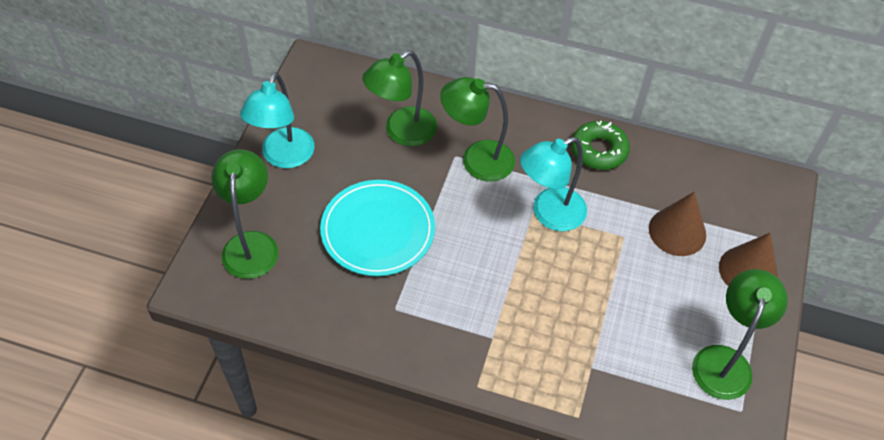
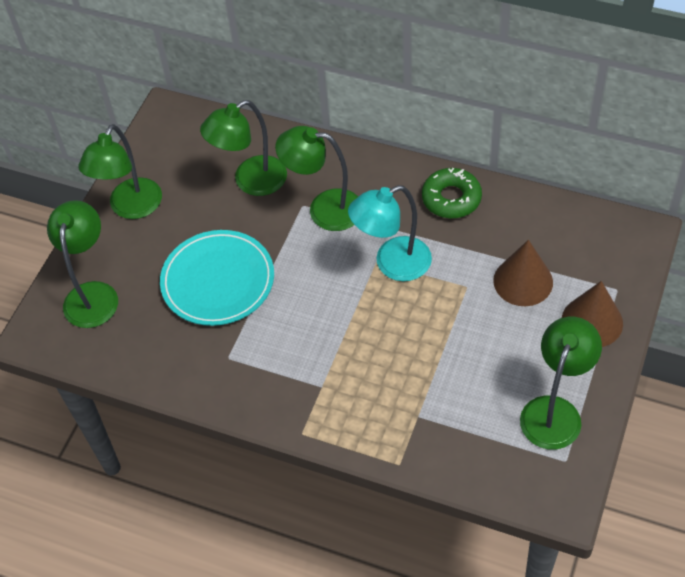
camera: 10 degrees right, 0 degrees up
(283, 157) = (131, 208): turquoise lamp -> green lamp

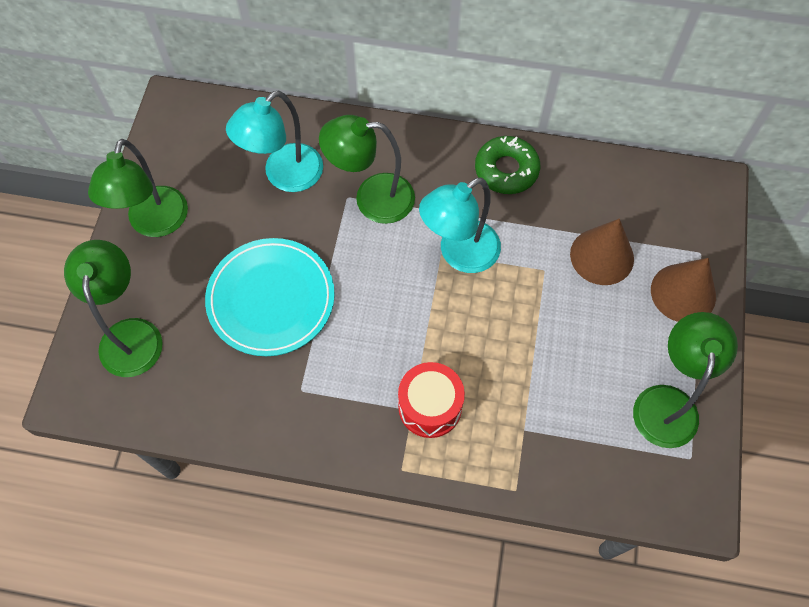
camera: 15 degrees left, 10 degrees up
(251, 181) = (284, 176): green lamp -> turquoise lamp
(338, 386) = (430, 406): none -> red drum

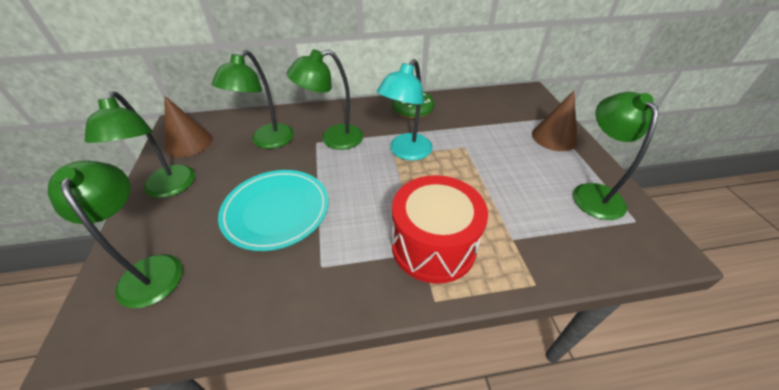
camera: 20 degrees left, 20 degrees down
(284, 176) = (267, 141): turquoise lamp -> green lamp
(430, 406) = (433, 245): red drum -> red drum, size x1.55
(602, 256) = (494, 132): brown cone -> brown cone (189, 143)

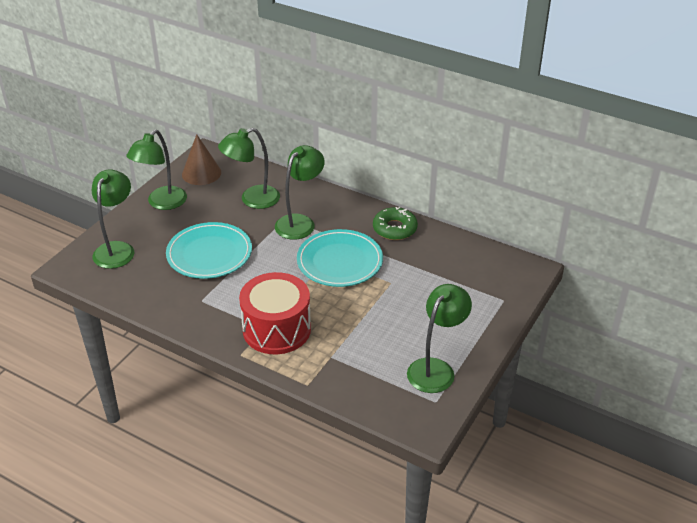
camera: 40 degrees right, 5 degrees down
(333, 139) = (300, 222): green lamp -> green lamp turned 105 degrees clockwise
(405, 152) = (340, 261): turquoise lamp -> turquoise plate
(554, 137) = (479, 317): brown cone -> none

